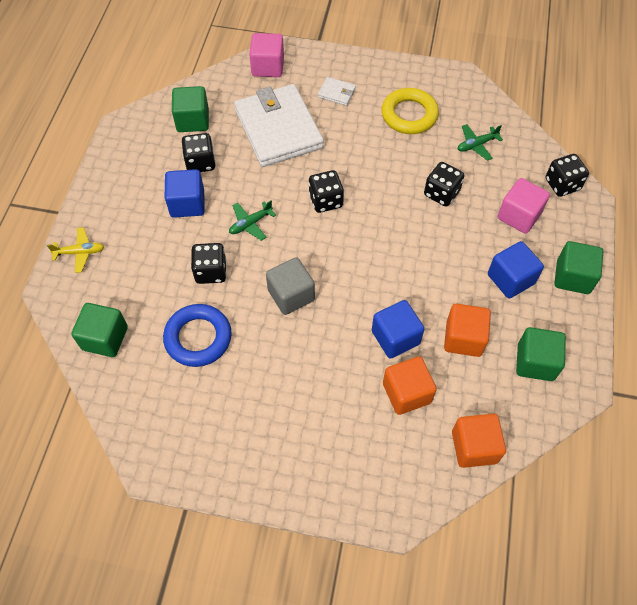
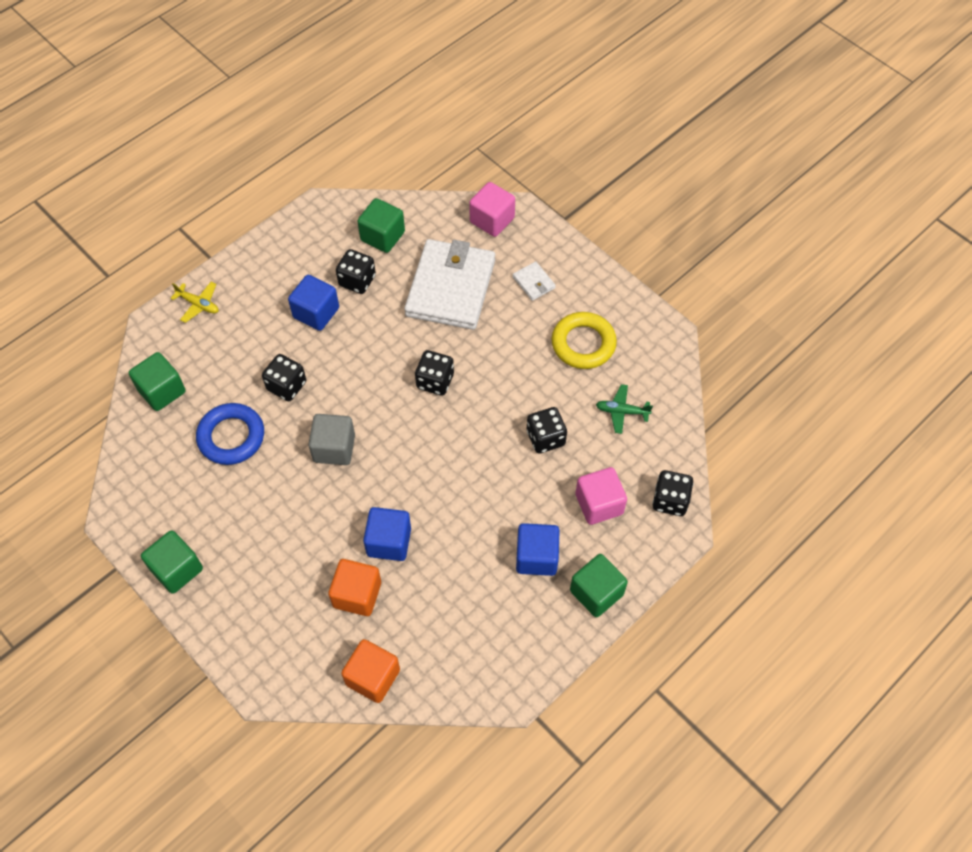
camera: 35 degrees right, 0 degrees up
(250, 224) = (353, 363): green plane -> none
(463, 338) = (446, 581): orange cube -> none
(535, 362) = (490, 644): green cube -> green cube (177, 569)

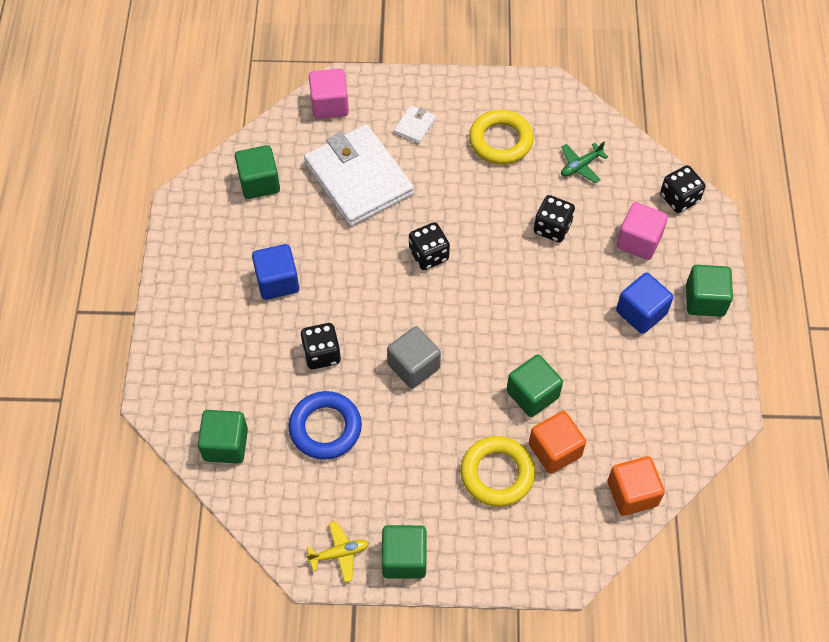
camera: 45 degrees left, 0 degrees up
(198, 304) = (172, 355): yellow plane -> yellow plane (339, 553)
(300, 572) = (497, 474): none -> yellow ring
(357, 281) = (280, 231): black dice -> none
(389, 542) = (532, 394): blue cube -> green cube
(533, 282) = (415, 126): white wallet -> white wallet turned 75 degrees counterclockwise

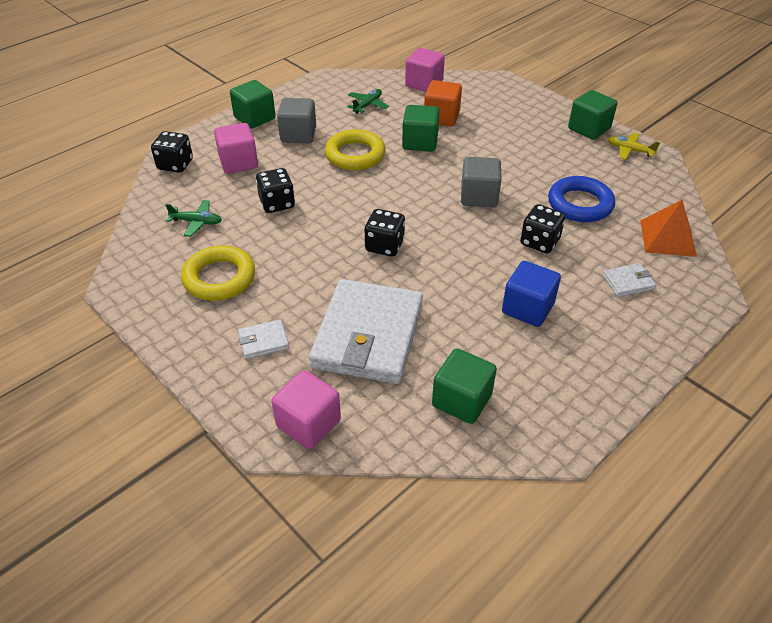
camera: 135 degrees left, 15 degrees down
(225, 365) = (628, 282): none -> white wallet
(225, 444) = (667, 238): green cube -> orange pyramid
(497, 474) = (489, 127): yellow ring -> yellow ring (355, 155)
(632, 493) = (424, 84): orange cube -> pink cube
(639, 407) = (367, 105): none -> green plane
(641, 312) = (298, 135): blue cube -> grey cube

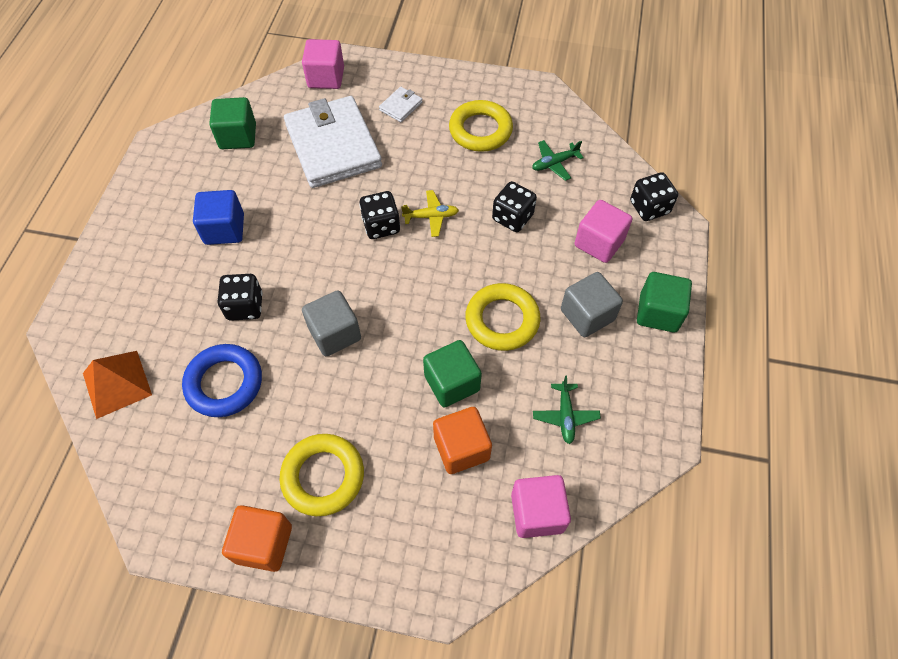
camera: 145 degrees right, 15 degrees up
(536, 138) = (323, 476): none -> yellow ring
(589, 129) = (263, 544): green cube -> orange cube
(628, 282) = (145, 302): white wallet -> none
(629, 150) = (195, 525): yellow plane -> yellow plane (431, 217)

